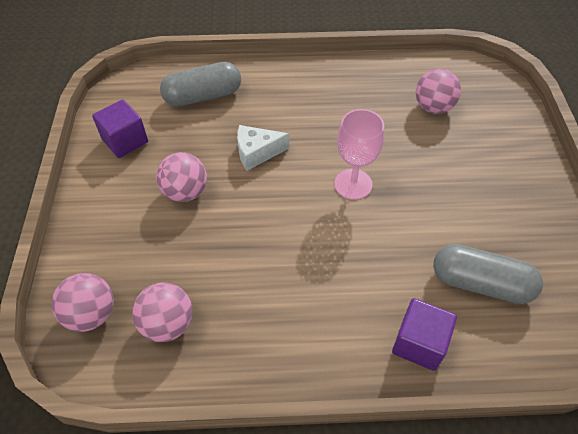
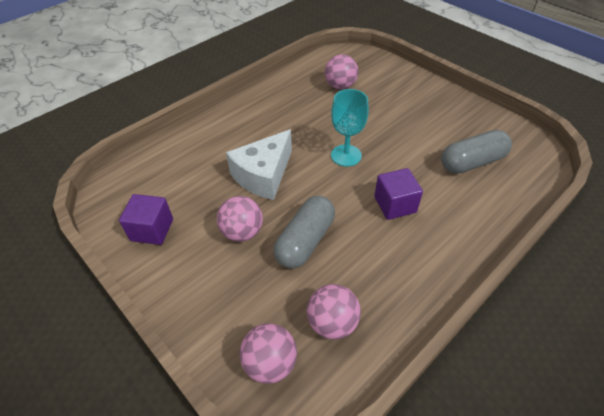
camera: 40 degrees left, 5 degrees down
(203, 96) = (180, 163): grey capsule -> grey capsule (305, 241)
(257, 153) = (263, 175): white cheese -> white cheese, size x1.58
(353, 184) = (346, 155): pink goblet -> turquoise goblet
(419, 343) = (481, 215): purple cube -> purple cube (395, 204)

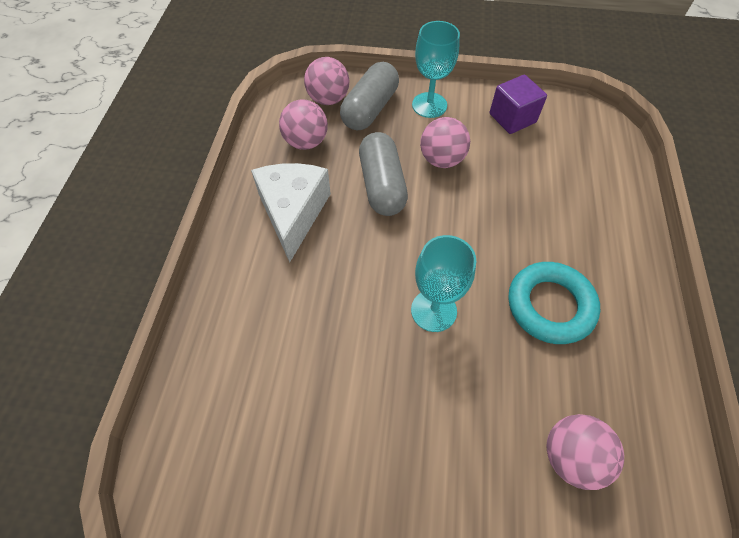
camera: 140 degrees right, 10 degrees up
(192, 286) = (429, 105): none -> turquoise goblet
(263, 175) = (489, 223): white cheese -> white cheese (293, 213)
(284, 126) = (550, 306): none -> turquoise ring
(395, 204) = (327, 277): purple cube -> none
(472, 162) = (269, 414): grey capsule -> grey capsule (370, 109)

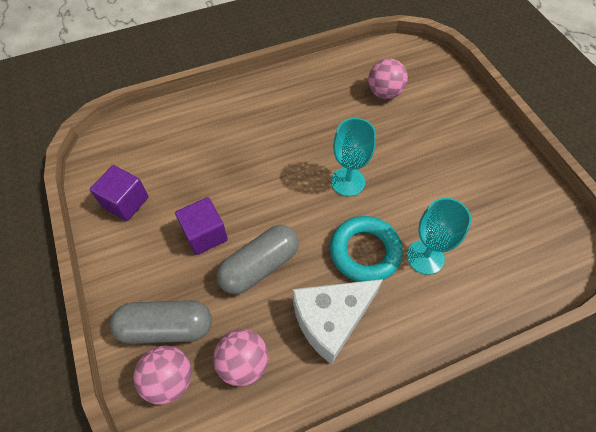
camera: 120 degrees left, 0 degrees up
(429, 105) = (136, 275): turquoise goblet -> turquoise goblet (425, 257)
(441, 160) = (205, 234): pink ball -> purple cube
(550, 306) = (300, 125): turquoise ring -> turquoise ring (365, 252)

